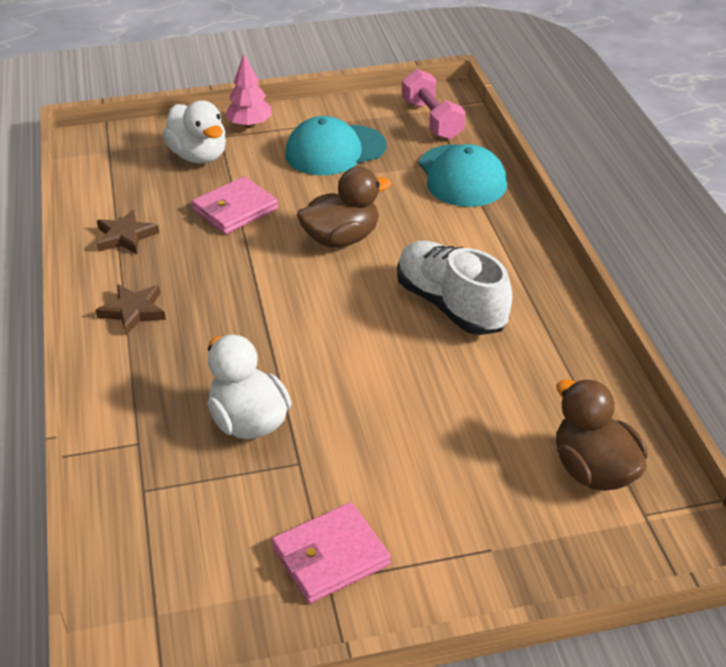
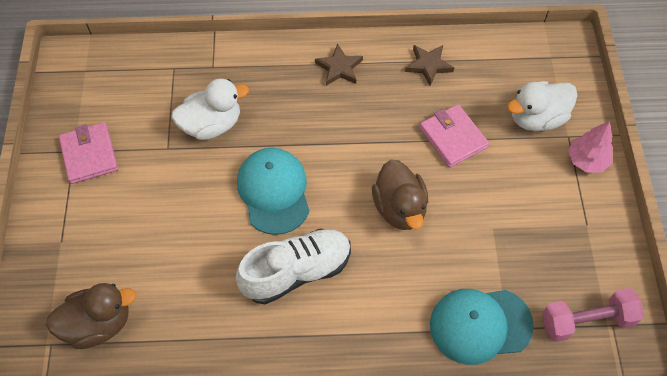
camera: 100 degrees right, 20 degrees up
(335, 150) = (536, 224): turquoise cap -> turquoise cap (274, 191)

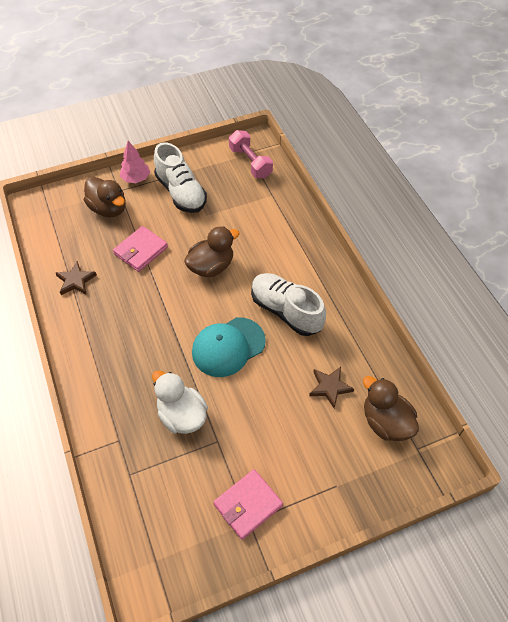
camera: 110 degrees left, 5 degrees down
(339, 68) = (94, 340): brown star -> brown star (330, 387)
(480, 325) = (276, 207): turquoise cap -> none
(536, 118) = (108, 209): white duck -> brown duck
(544, 208) = (181, 193): none -> white shoe

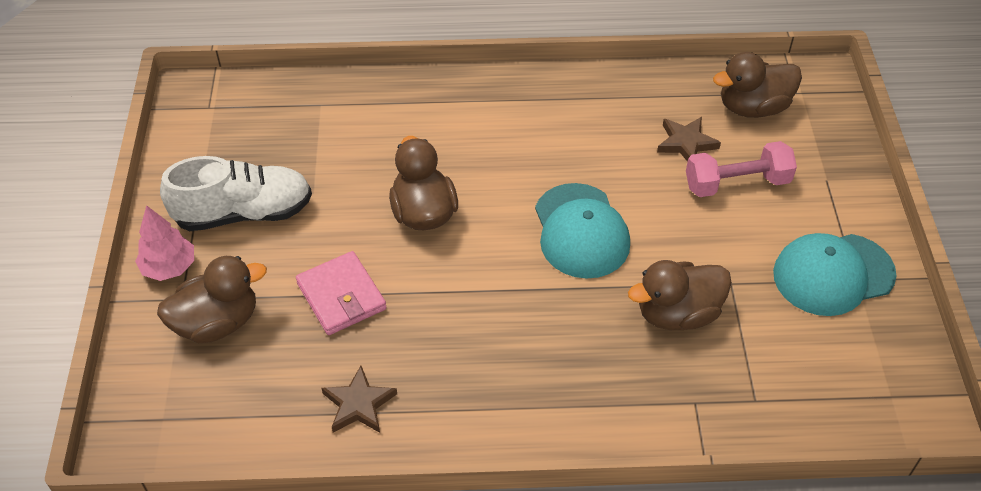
camera: 70 degrees left, 5 degrees down
(182, 415) = (677, 314): white duck -> brown duck
(248, 505) = (833, 274): pink wallet -> turquoise cap
(250, 162) = (235, 110): pink dumbbell -> pink dumbbell (736, 183)
(286, 311) = (546, 151): white shoe -> none

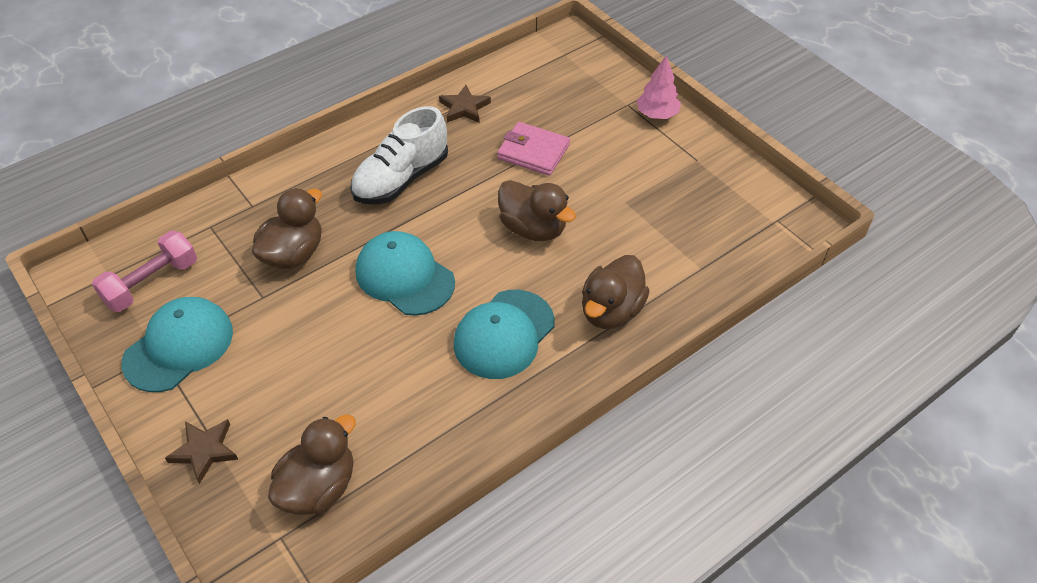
camera: 145 degrees right, 0 degrees up
(217, 323) = (591, 104): brown duck -> brown duck (611, 311)
(244, 213) = (654, 165): white shoe -> white shoe (401, 179)
(532, 138) = (504, 334): none -> turquoise cap
(686, 143) = (364, 406): brown star -> brown star (204, 451)
(736, 183) = (297, 388): pink dumbbell -> pink dumbbell (152, 283)

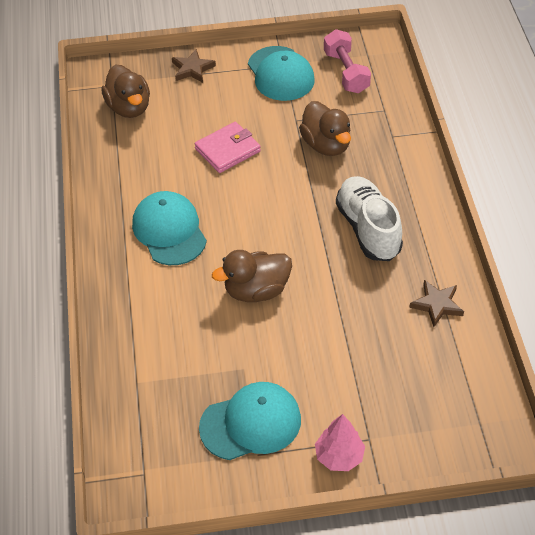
camera: 120 degrees right, 0 degrees up
(404, 276) = (261, 196): turquoise cap -> turquoise cap (251, 423)
(533, 152) = (346, 330): pink wallet -> pink wallet (227, 150)
(611, 311) = (141, 301): brown duck -> none

